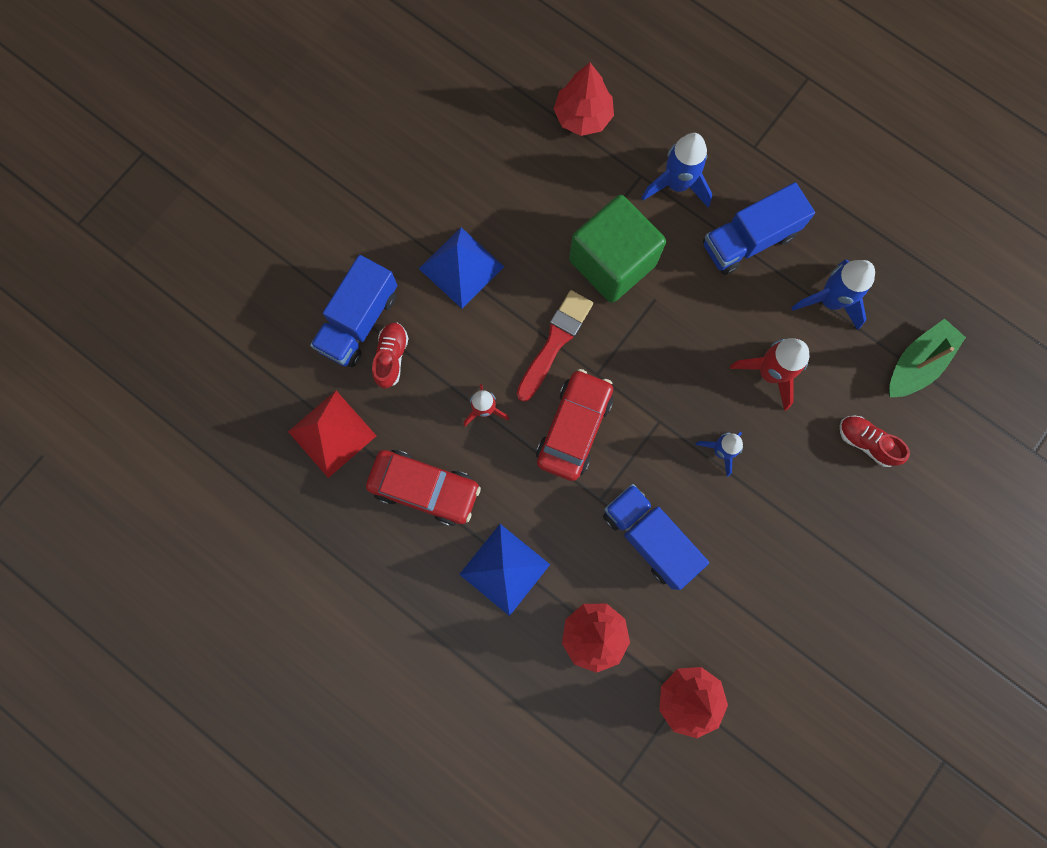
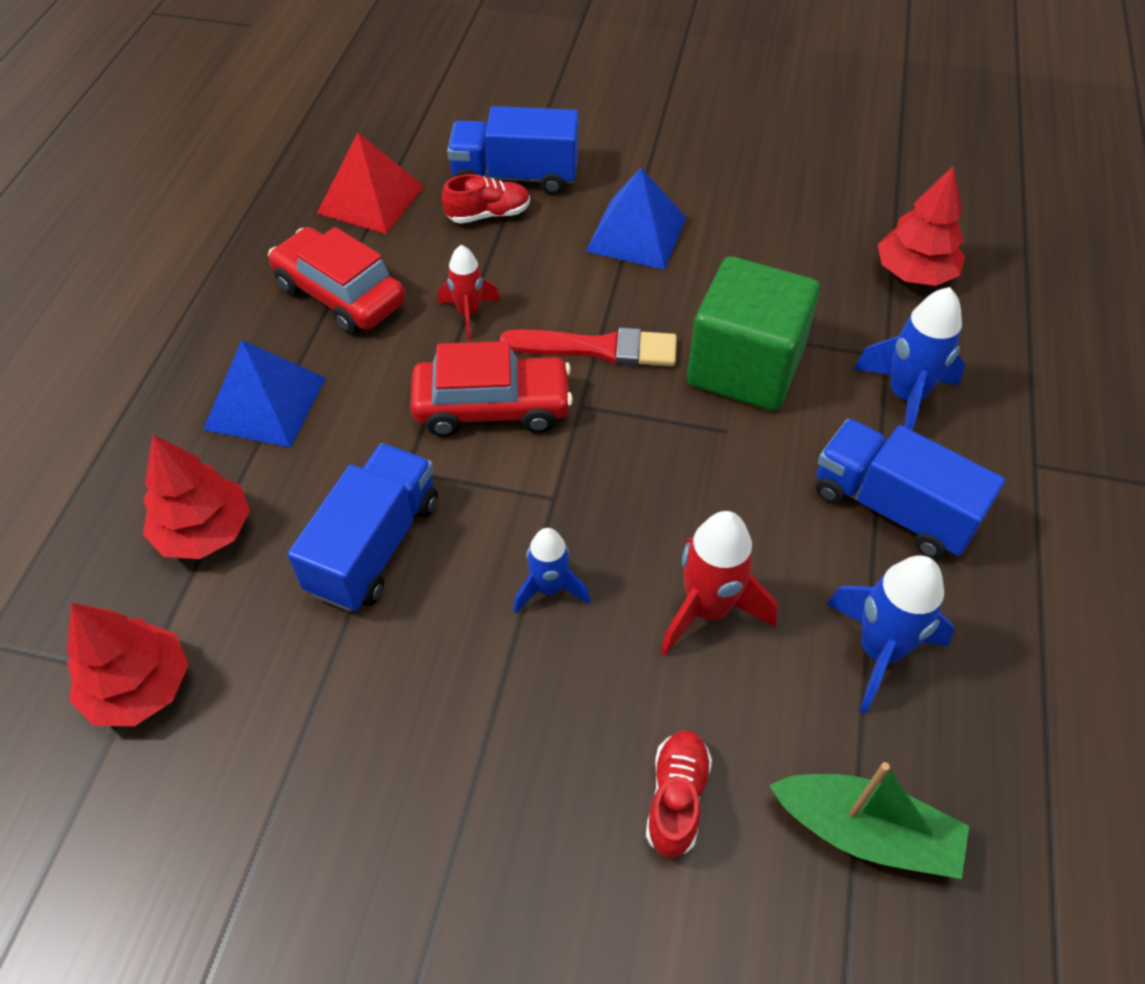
camera: 65 degrees right, 25 degrees down
(425, 488) = (340, 295): red car -> red car turned 135 degrees clockwise

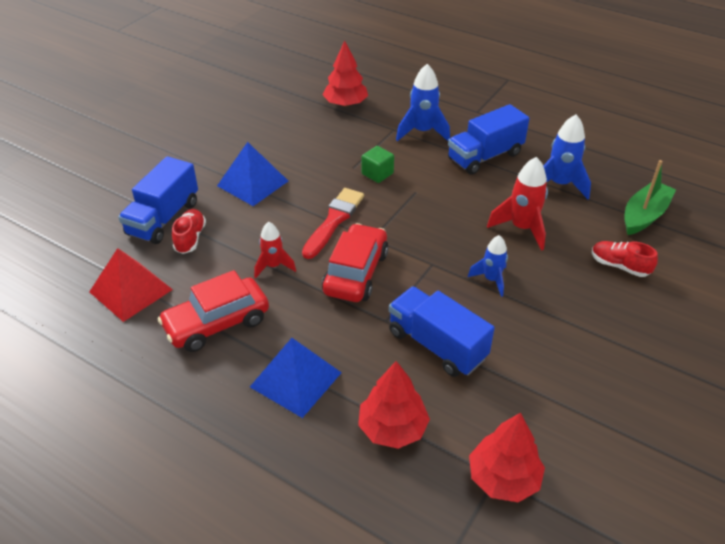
camera: 70 degrees left, 10 degrees down
(745, 368) = (377, 174): green cube -> green cube, size x0.45

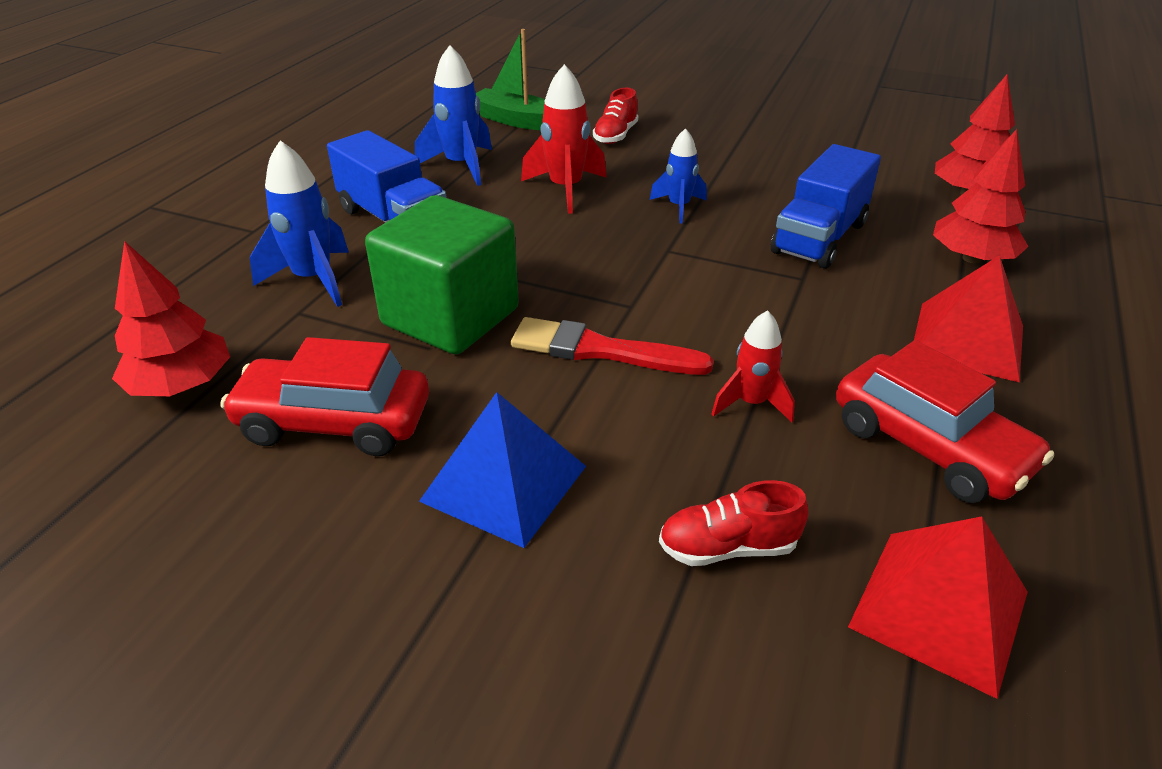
camera: 100 degrees left, 5 degrees down
(163, 218) = (678, 624): blue truck -> none
(295, 379) = (968, 340): blue pyramid -> red pyramid
(356, 273) = (721, 313): red car -> red car (334, 422)
(377, 174) = (450, 317): green cube -> green cube, size x2.24

